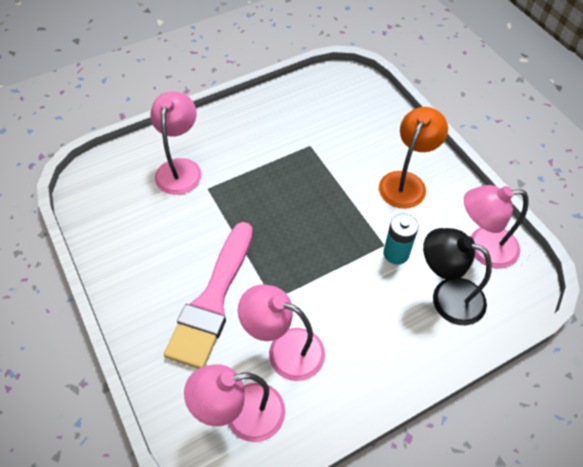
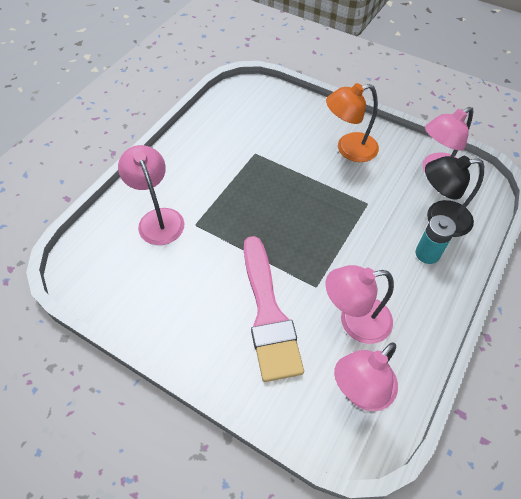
camera: 30 degrees left, 0 degrees up
(396, 253) = (381, 205): turquoise battery -> turquoise battery (427, 254)
(406, 182) = (349, 149): orange lamp -> orange lamp turned 105 degrees counterclockwise

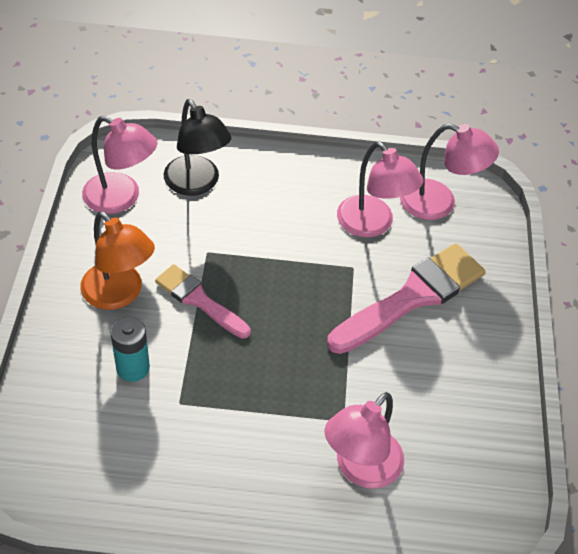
camera: 120 degrees left, 5 degrees down
(326, 185) = (199, 300): none -> pink brush
(427, 254) = (252, 186): turquoise battery -> turquoise battery (133, 368)

